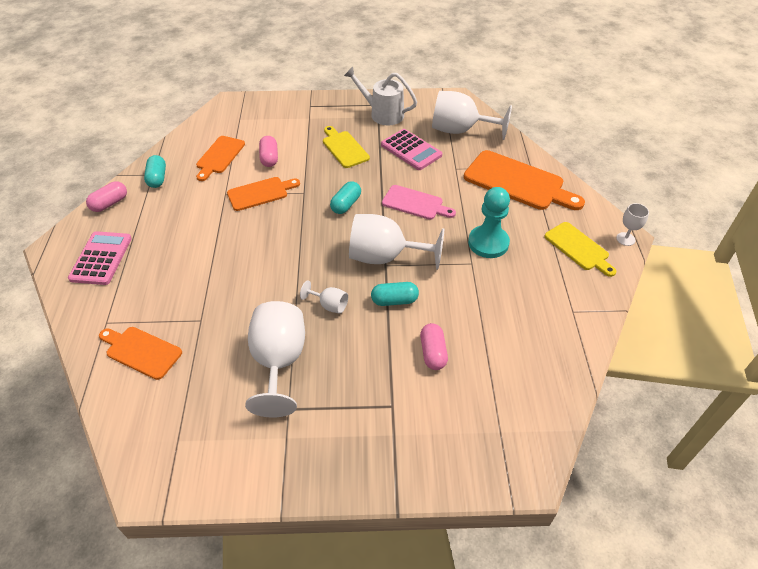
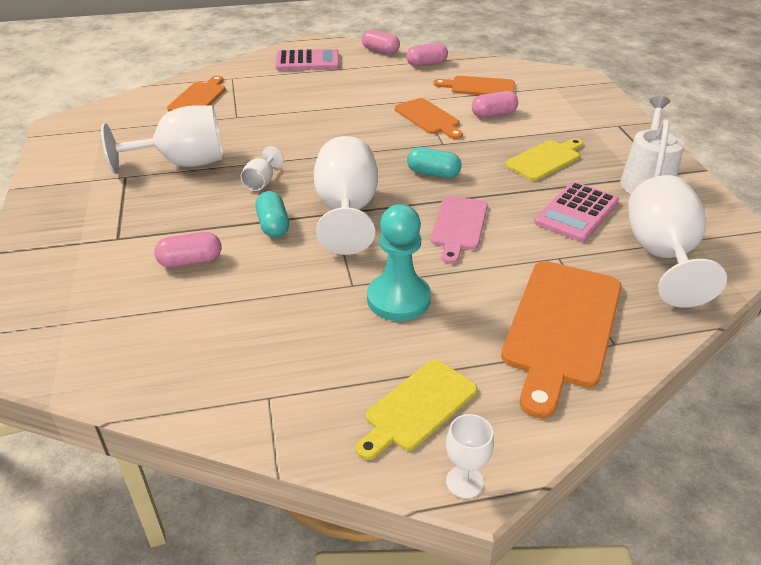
camera: 80 degrees right, 10 degrees down
(157, 178) = (426, 64): turquoise capsule -> pink capsule

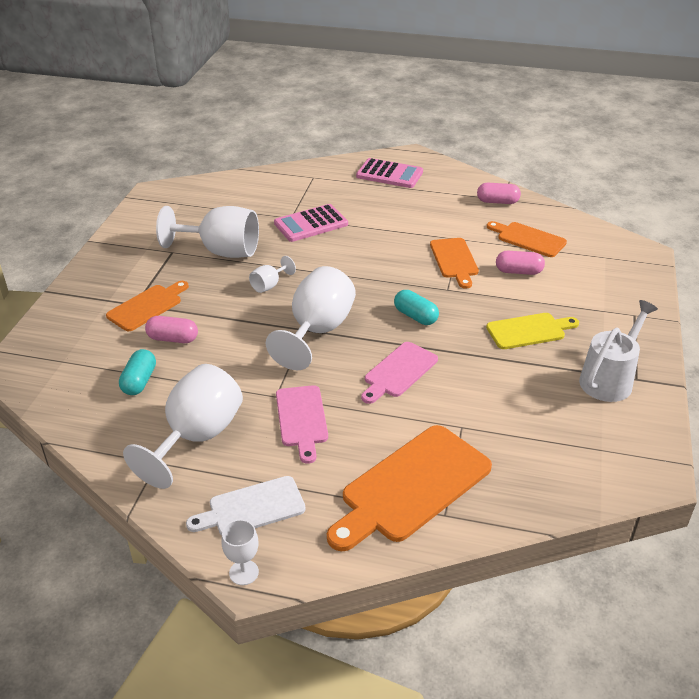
camera: 25 degrees right, 0 degrees up
(199, 97) = (273, 191): orange cutting board -> orange cutting board (147, 306)
(273, 225) = (252, 326): turquoise capsule -> turquoise capsule (139, 381)
(380, 51) = (464, 177): pink capsule -> none
(398, 299) = (302, 419): turquoise pawn -> pink cutting board
(417, 407) = (252, 508): yellow cutting board -> white cutting board
(576, 212) = (513, 390): pink calculator -> pink calculator (311, 224)
(662, 256) = (556, 455): white goblet -> white goblet (196, 437)

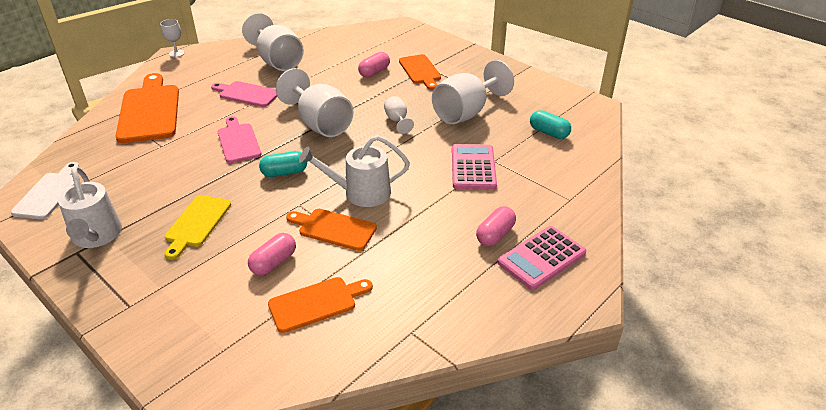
camera: 120 degrees right, 0 degrees up
(139, 381) = (345, 55): turquoise capsule -> turquoise capsule (549, 133)
(252, 508) = (208, 64): white cutting board -> white cutting board (49, 193)
(399, 265) = (360, 193): none -> white watering can
(497, 202) = (411, 321): pink capsule -> pink capsule (495, 235)

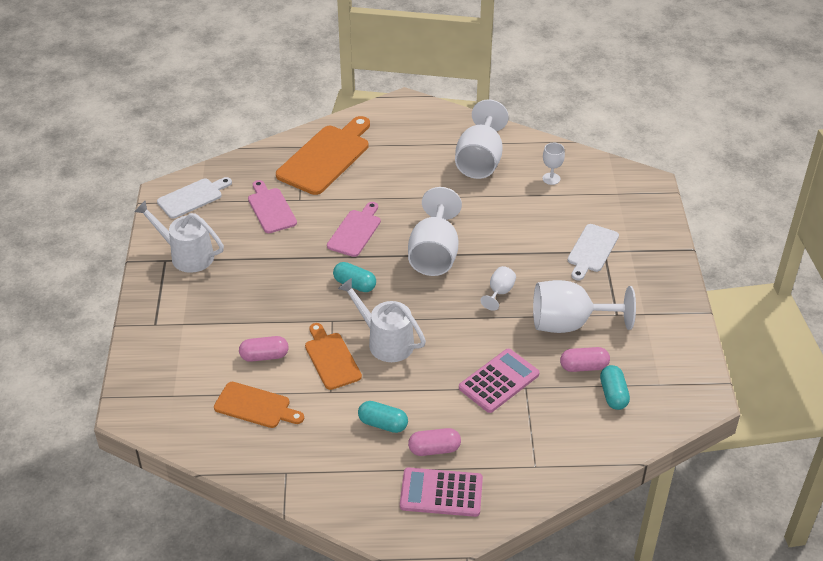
camera: 45 degrees right, 5 degrees up
(96, 236) = (186, 255): white watering can -> white watering can turned 90 degrees clockwise
(176, 53) = (409, 102): white goblet -> white goblet (551, 178)
(196, 223) = (252, 288): yellow cutting board -> none
(247, 94) = (414, 184): pink cutting board -> pink cutting board (271, 209)
(374, 72) = (548, 226): pink capsule -> pink capsule (584, 367)
(420, 71) = (591, 250): orange cutting board -> white cutting board
(436, 244) = (383, 424): none -> turquoise capsule

